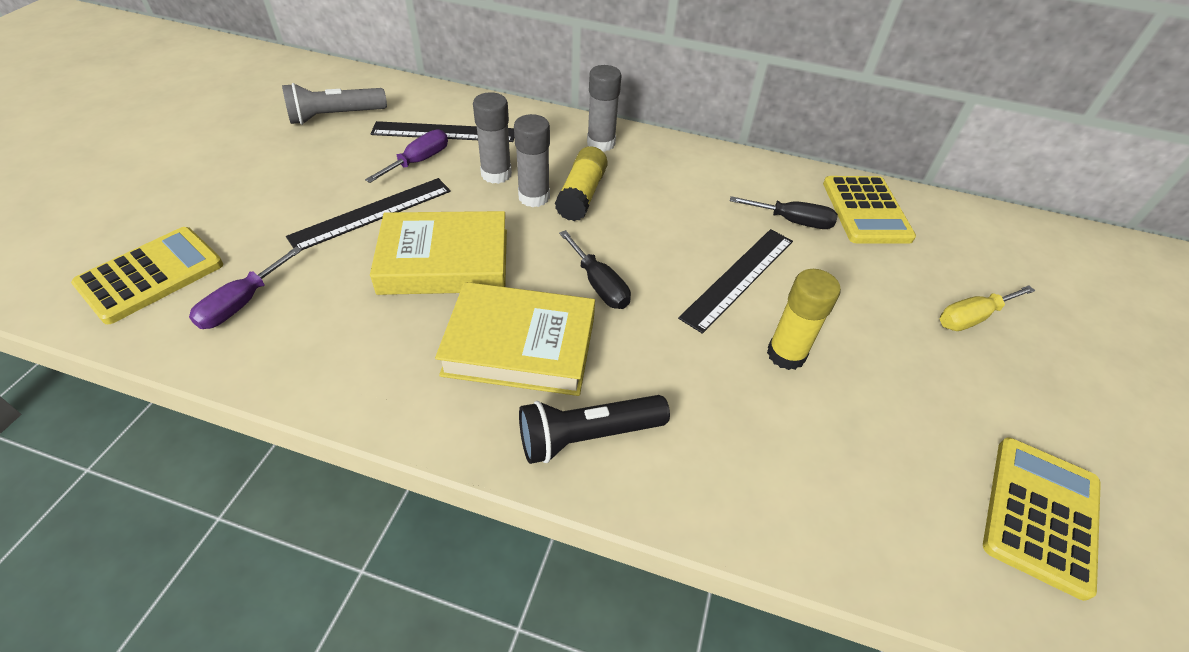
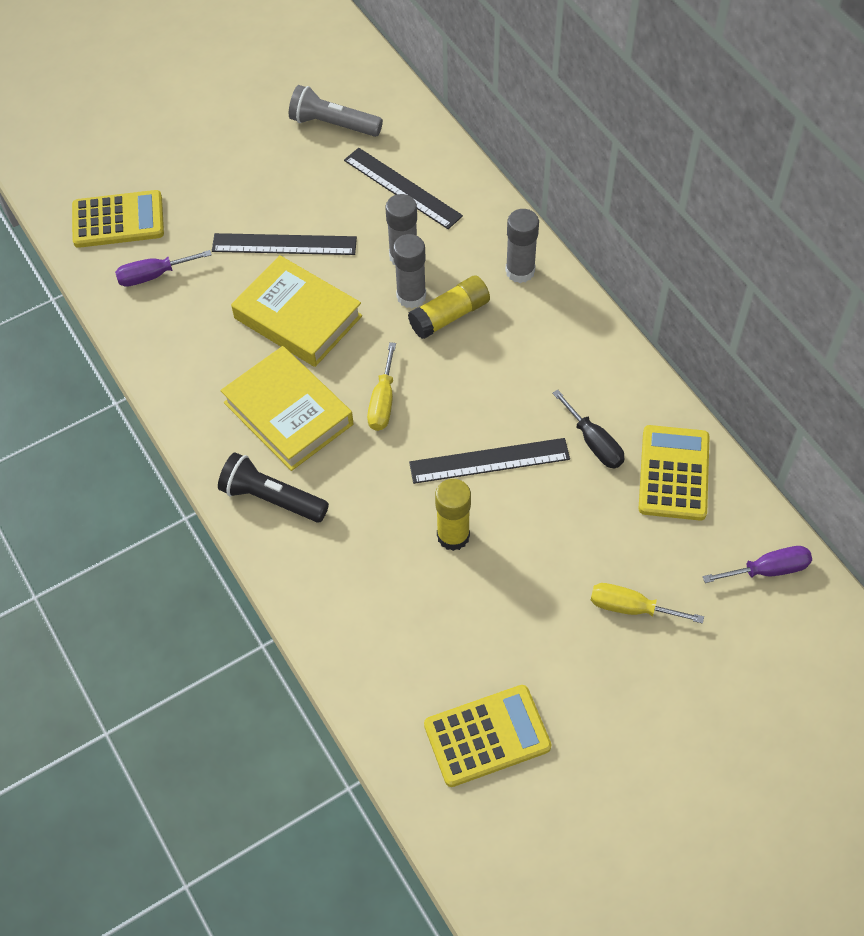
camera: 45 degrees right, 10 degrees up
(419, 161) = (357, 210): purple screwdriver -> purple screwdriver (768, 570)
(599, 285) = (383, 402): black screwdriver -> yellow screwdriver
(866, 211) = (673, 473): yellow calculator -> yellow calculator turned 150 degrees clockwise

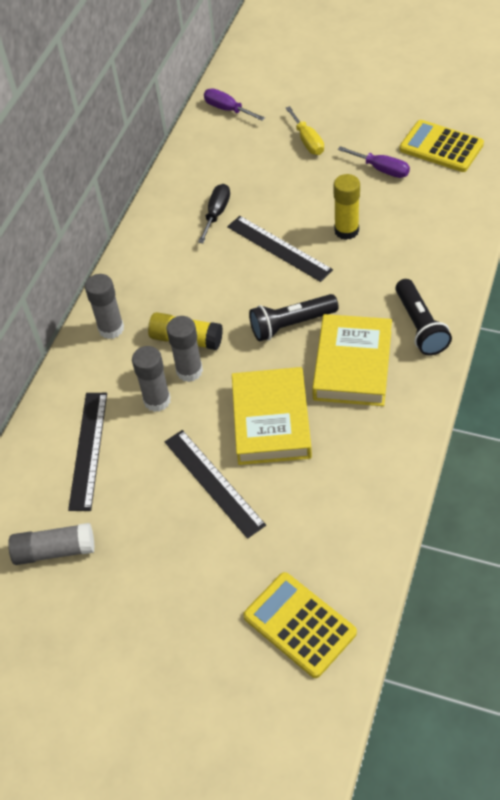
camera: 125 degrees left, 5 degrees down
(153, 275) = (326, 545): purple screwdriver -> purple screwdriver (381, 169)
(333, 124) = (54, 550): grey flashlight -> grey glue stick
(383, 402) = (291, 324): yellow screwdriver -> black flashlight
(673, 473) = (203, 172): yellow calculator -> none

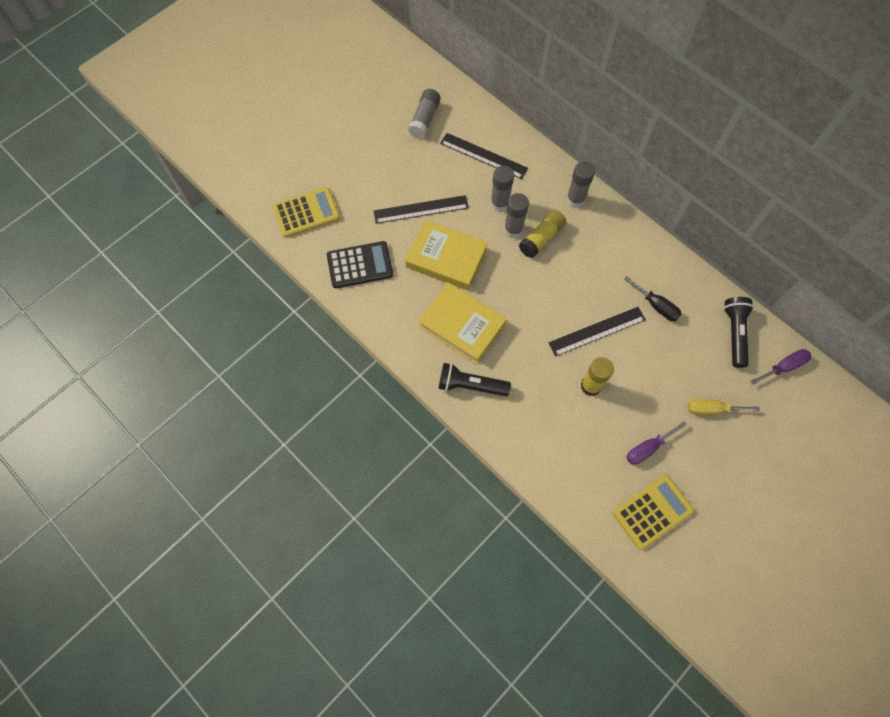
camera: 110 degrees right, 15 degrees up
(291, 324) = (519, 305): black flashlight -> black flashlight (734, 333)
(340, 511) = (360, 265): none -> black calculator

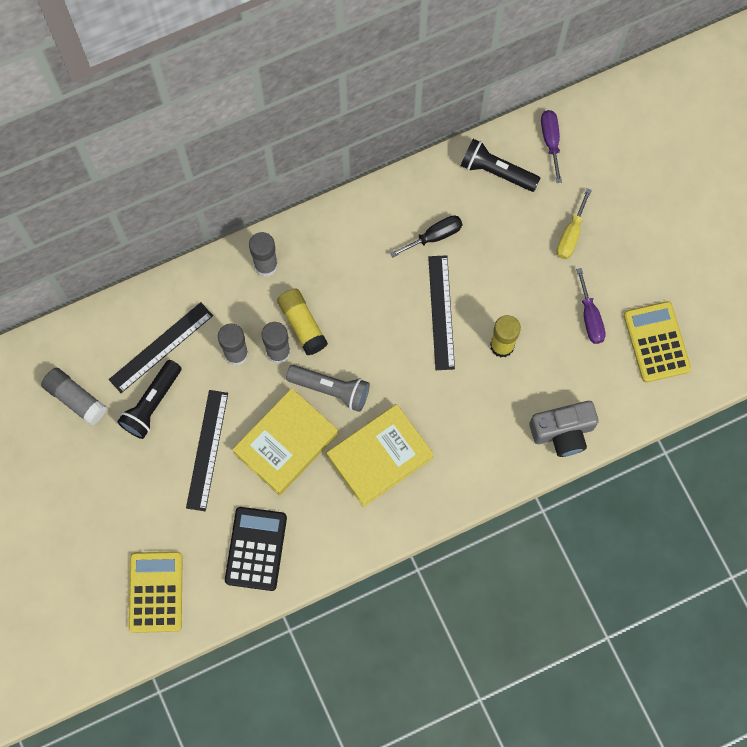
camera: 70 degrees left, 5 degrees up
(470, 385) = (455, 474): black flashlight -> black flashlight (152, 404)
(500, 274) = (331, 390): none -> grey flashlight
(539, 458) = (563, 432): none -> grey camera

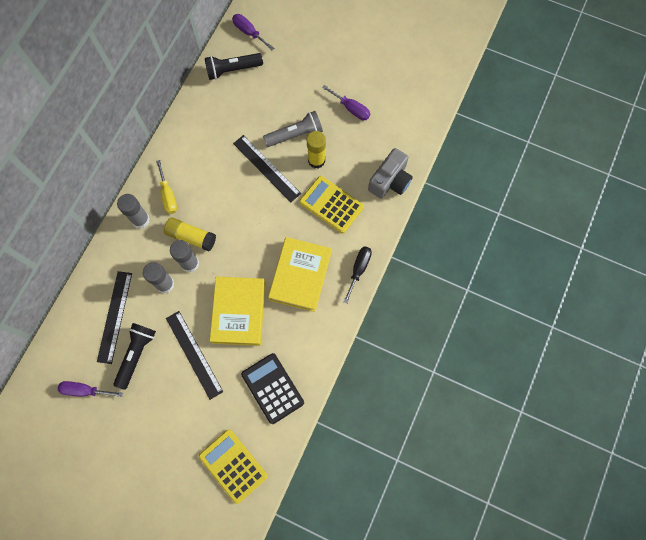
camera: 40 degrees left, 0 degrees up
(75, 399) = (85, 390): grey glue stick -> purple screwdriver
(152, 404) = (136, 355): black flashlight -> black flashlight turned 150 degrees counterclockwise
(331, 390) = (239, 260): grey flashlight -> grey flashlight (295, 135)
(434, 236) = (227, 130): black screwdriver -> black screwdriver (358, 269)
(571, 235) = (303, 73): yellow screwdriver -> yellow screwdriver (168, 195)
(656, 342) = (397, 95): yellow calculator -> yellow calculator (331, 205)

